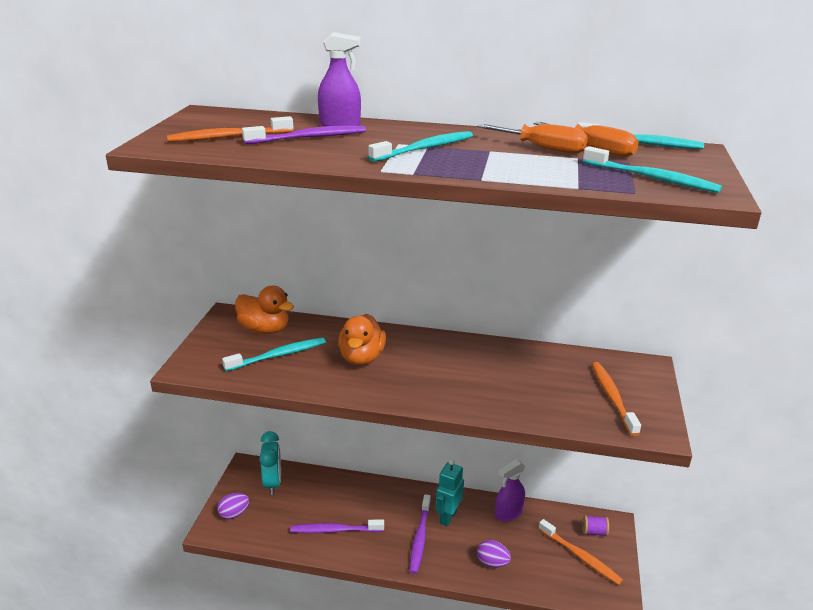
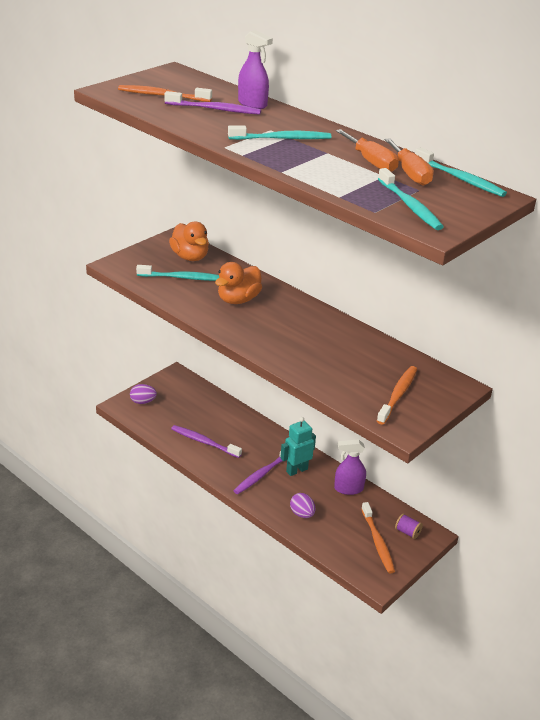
camera: 30 degrees right, 5 degrees up
(272, 483) = (186, 393): turquoise clock -> none

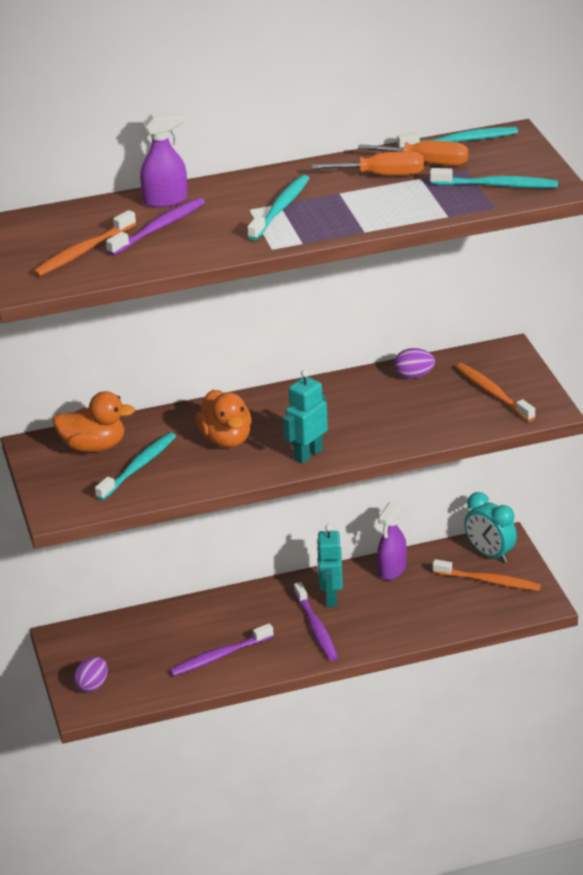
camera: 55 degrees left, 0 degrees up
(249, 335) = (308, 454): none -> turquoise robot
(302, 514) = (405, 620): purple egg -> purple egg (414, 376)
(407, 532) = (490, 554): purple spool -> turquoise clock

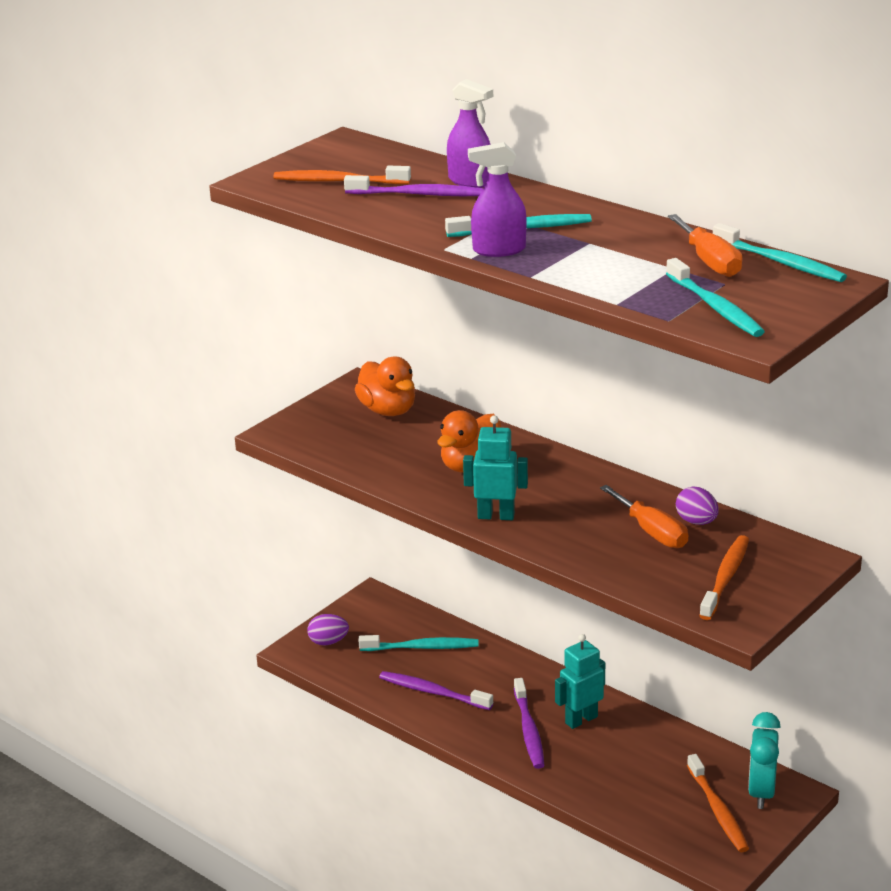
camera: 55 degrees right, 5 degrees down
(138, 467) = (382, 442): turquoise toothbrush -> turquoise toothbrush (422, 647)
(316, 628) = (529, 730): purple toothbrush -> purple toothbrush turned 45 degrees counterclockwise
(382, 175) = (652, 250): orange screwdriver -> orange screwdriver (652, 532)
(392, 570) = (663, 739): purple spray bottle -> purple spray bottle (498, 250)

